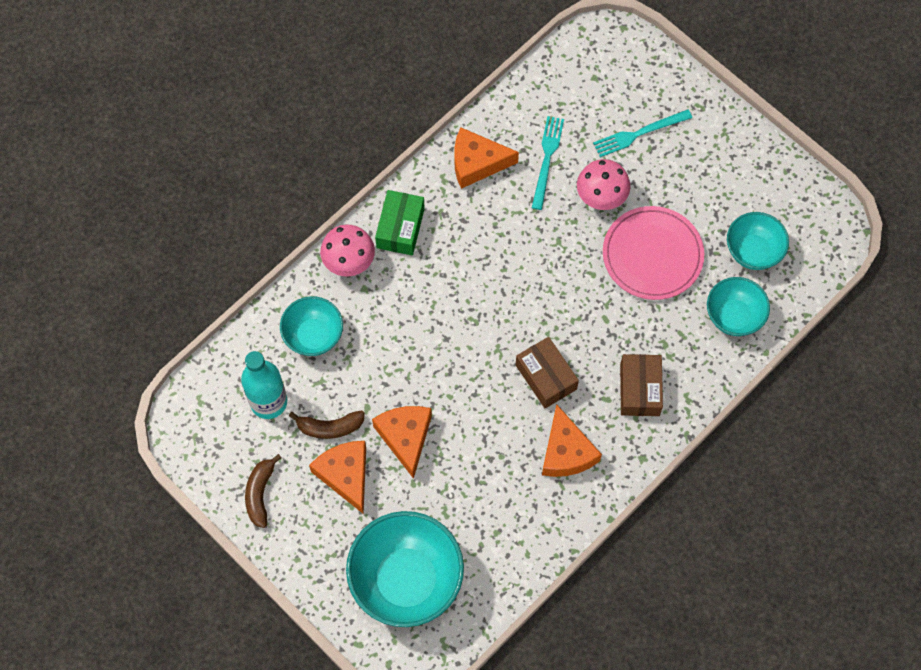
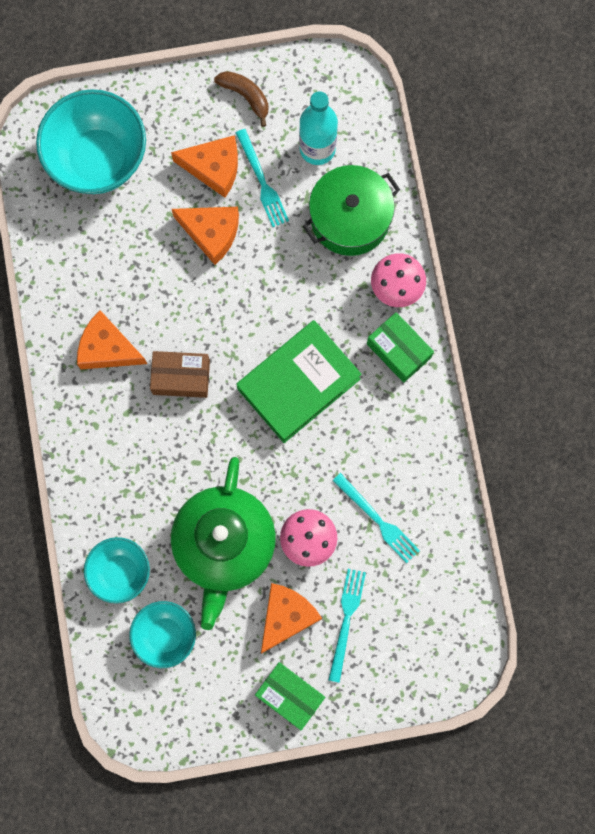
camera: 125 degrees right, 10 degrees up
(313, 336) = (350, 218): turquoise bowl -> green pot
(330, 427) = (262, 181): brown banana -> turquoise fork
(477, 163) = (416, 457): orange cheese -> orange cheese (286, 616)
(483, 284) = (298, 384): none -> green book
(639, 389) = (115, 445): brown box -> none
(652, 255) = (224, 545): pink plate -> green teapot
(724, 137) = (290, 695): none -> green box

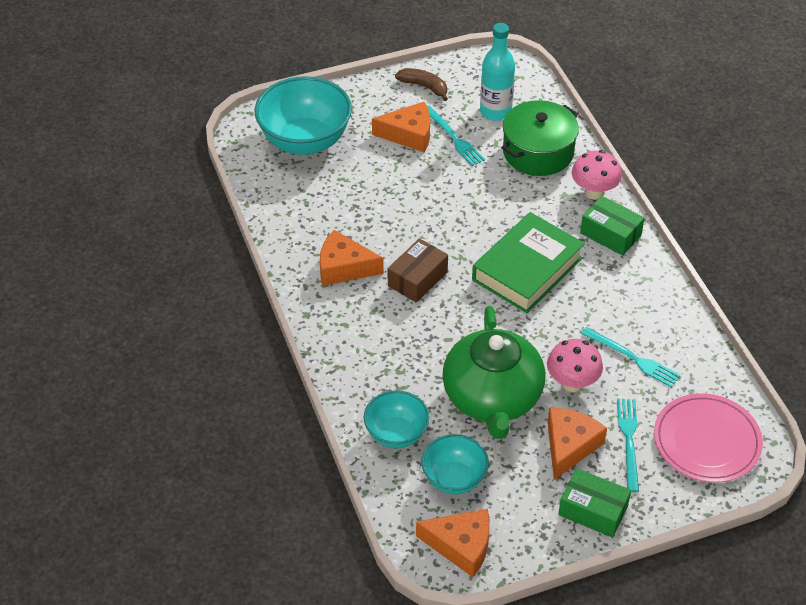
camera: 10 degrees left, 30 degrees down
(181, 377) = (417, 279): brown box -> brown box turned 45 degrees counterclockwise
(211, 233) = (418, 176): orange cheese -> orange cheese (461, 546)
(423, 634) = (706, 441): none -> pink plate

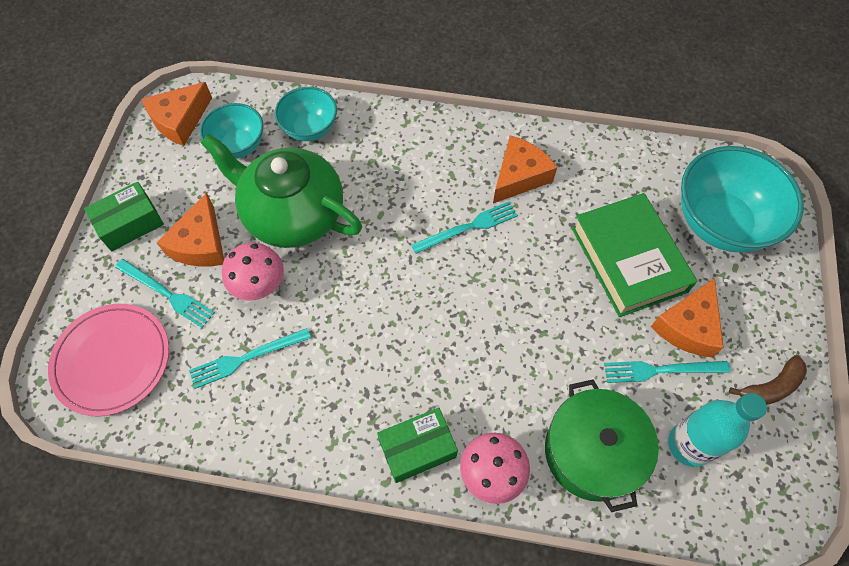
camera: 120 degrees right, 15 degrees up
(417, 279) = (468, 227): brown box -> turquoise fork
(527, 269) = (420, 331): green book -> green book (628, 259)
(569, 446) = (200, 244): orange cheese -> orange cheese turned 45 degrees clockwise

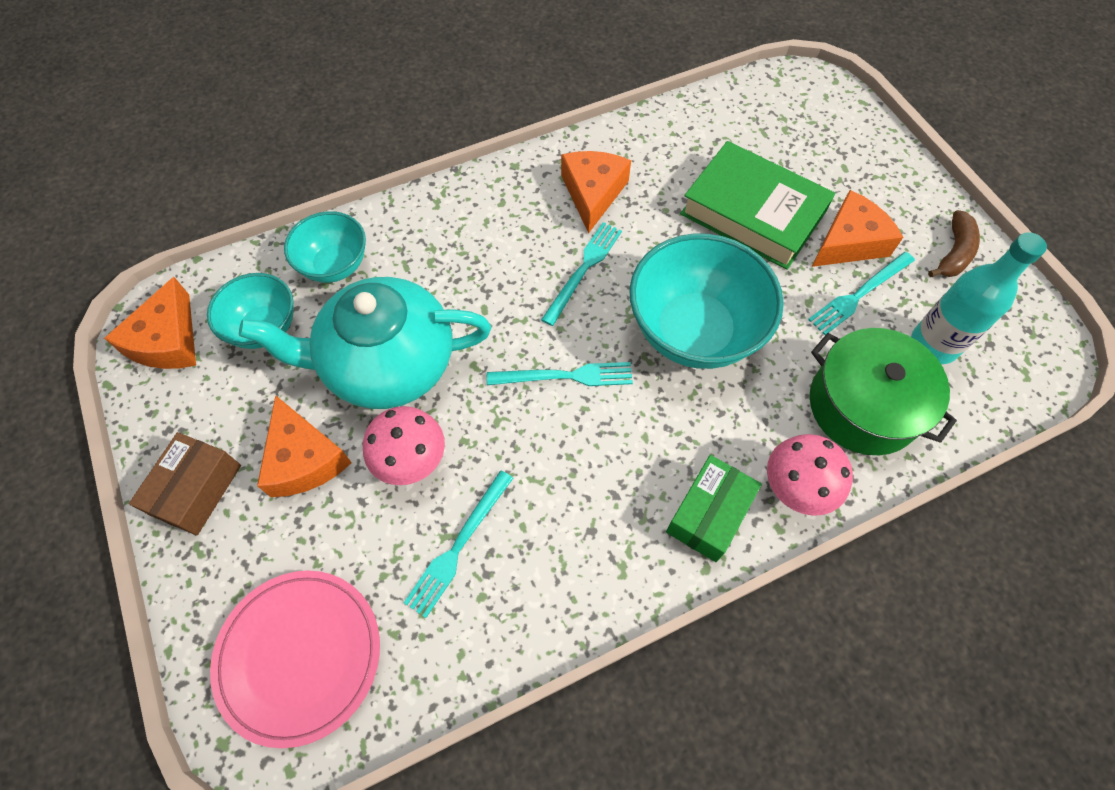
camera: 35 degrees left, 0 degrees up
(130, 224) = (197, 490): green box -> brown box
(167, 294) = (308, 538): turquoise fork -> turquoise fork (565, 376)
(292, 213) = (387, 363): green teapot -> turquoise teapot
(687, 326) = (849, 242): orange cheese -> orange cheese turned 120 degrees counterclockwise
(720, 222) = (802, 136): turquoise bowl -> turquoise bowl (694, 331)

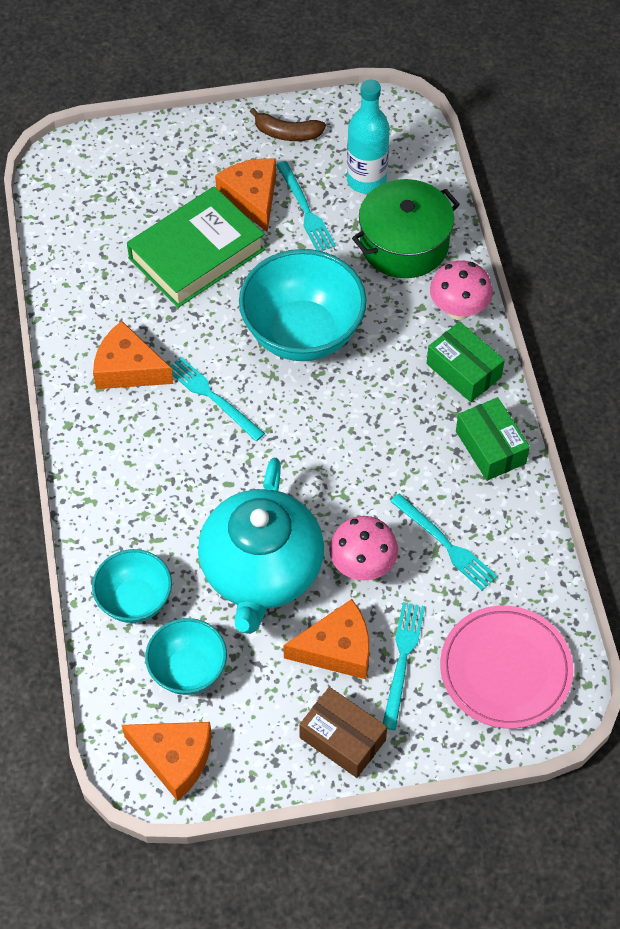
camera: 75 degrees left, 5 degrees down
(565, 376) = (316, 436): turquoise fork -> turquoise fork (402, 660)
(608, 570) = (490, 447): none -> green box
(954, 252) = (287, 133): brown banana -> brown banana turned 150 degrees clockwise

